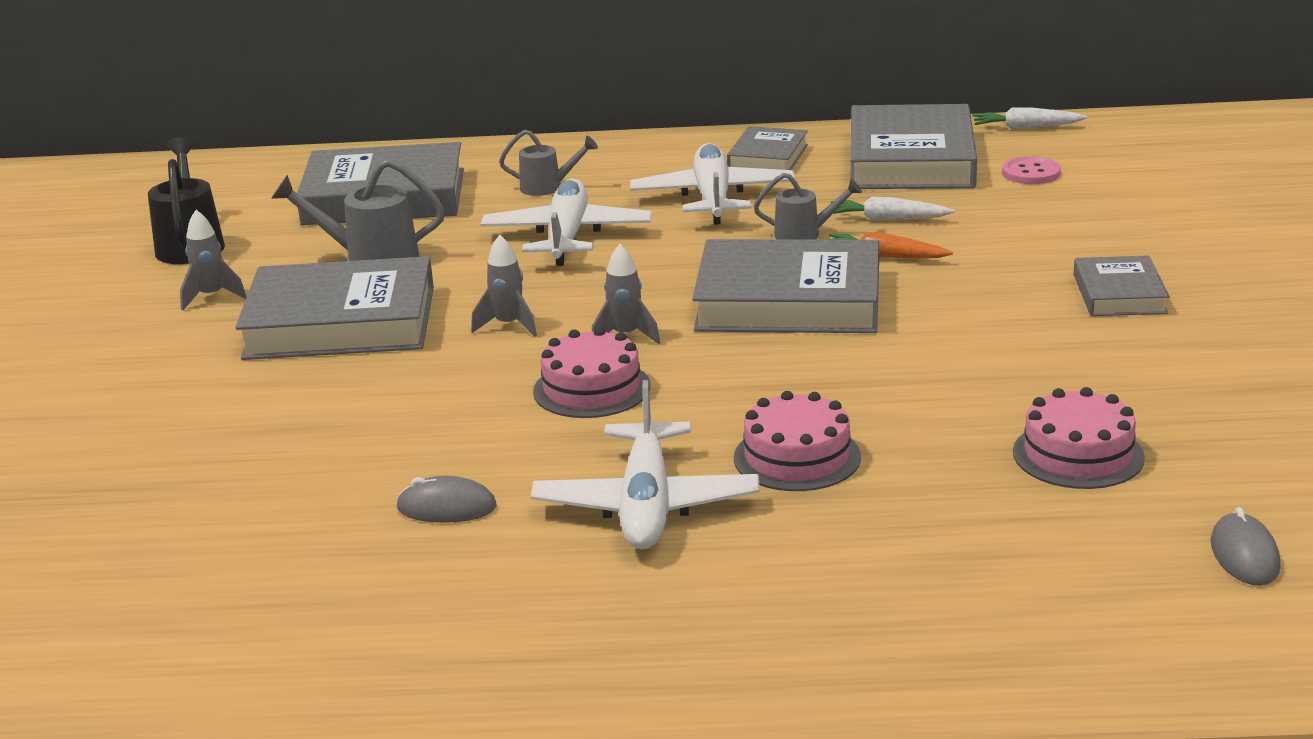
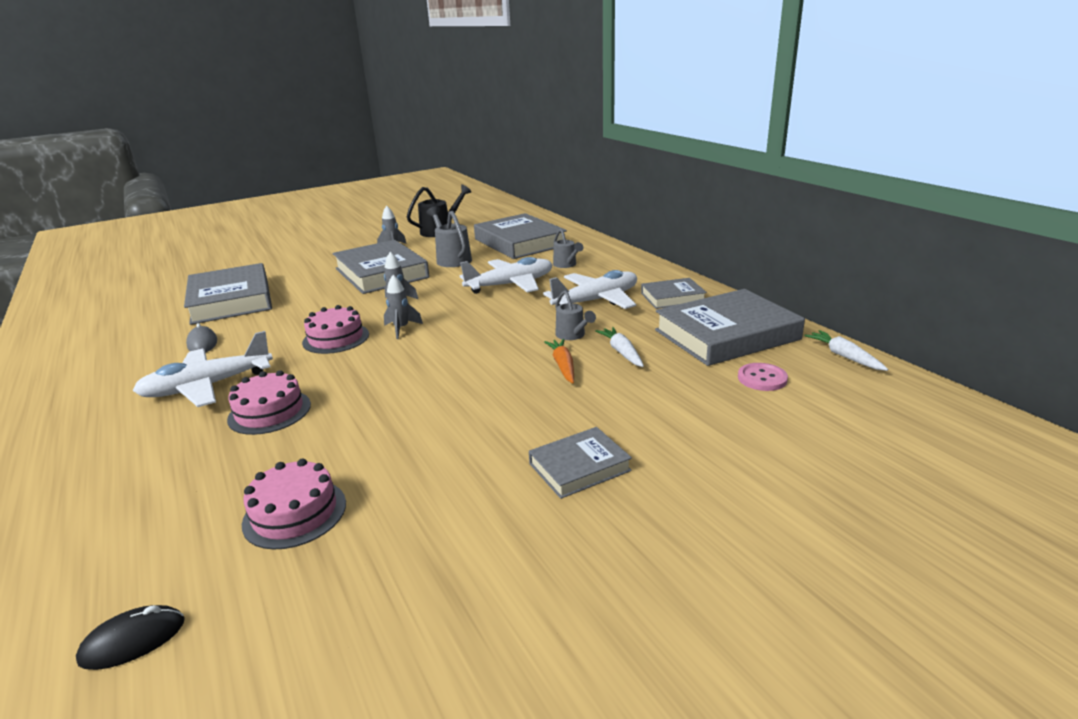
camera: 60 degrees right, 0 degrees up
(788, 301) = (475, 356): grey book -> grey book (231, 300)
(1244, 555) = (133, 641): grey mouse -> black mouse

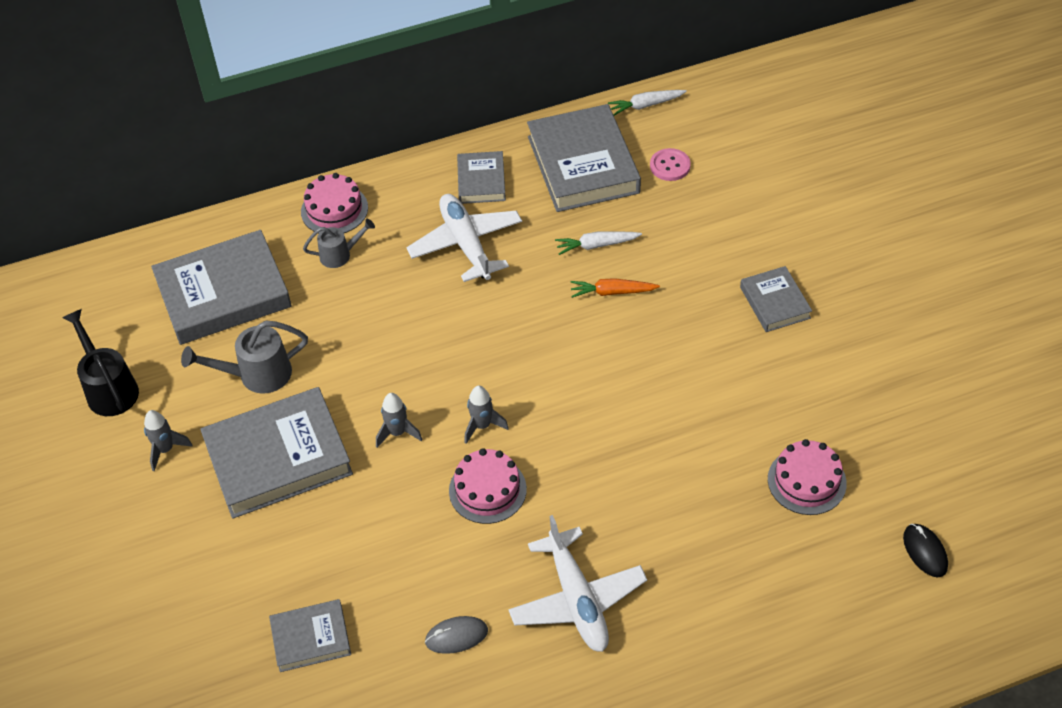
camera: 80 degrees left, 25 degrees up
(231, 300) = (311, 638): grey book -> grey book, size x0.53
(269, 412) = (646, 528): pink cake -> pink cake (334, 210)
(510, 285) = (386, 316): white plane -> none
(572, 335) = (548, 276): grey watering can -> none

